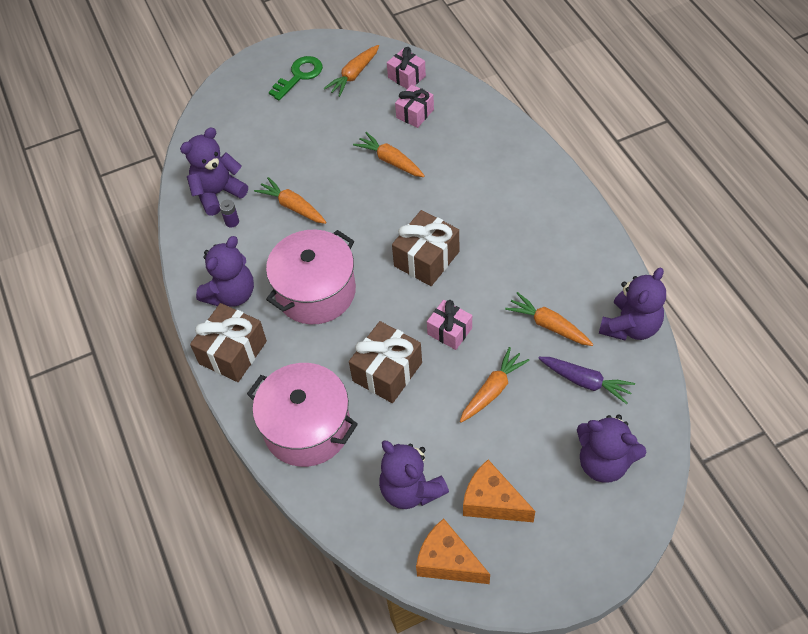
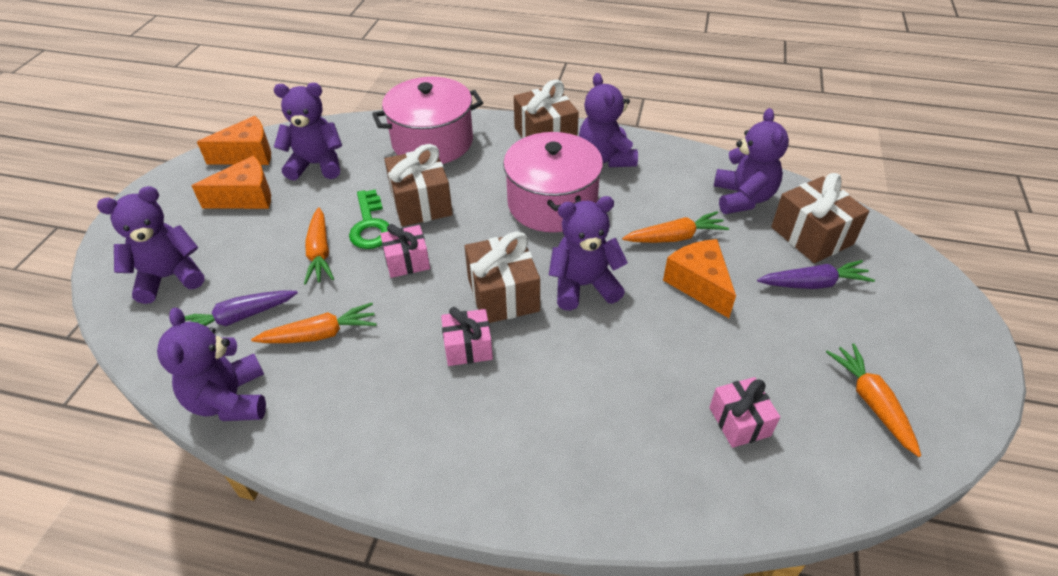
camera: 125 degrees right, 10 degrees down
(232, 145) = (811, 235): none -> brown gift
(232, 222) = (694, 191): purple battery -> none
(280, 127) = (813, 284): none -> purple carrot
(299, 76) = (906, 346): green key -> green key (370, 225)
(328, 174) = (699, 284): none -> orange cheese
(381, 225) = (583, 286): none -> purple teddy bear
(390, 161) = (672, 347): orange carrot -> none
(406, 77) = (827, 460): pink gift -> pink gift (468, 347)

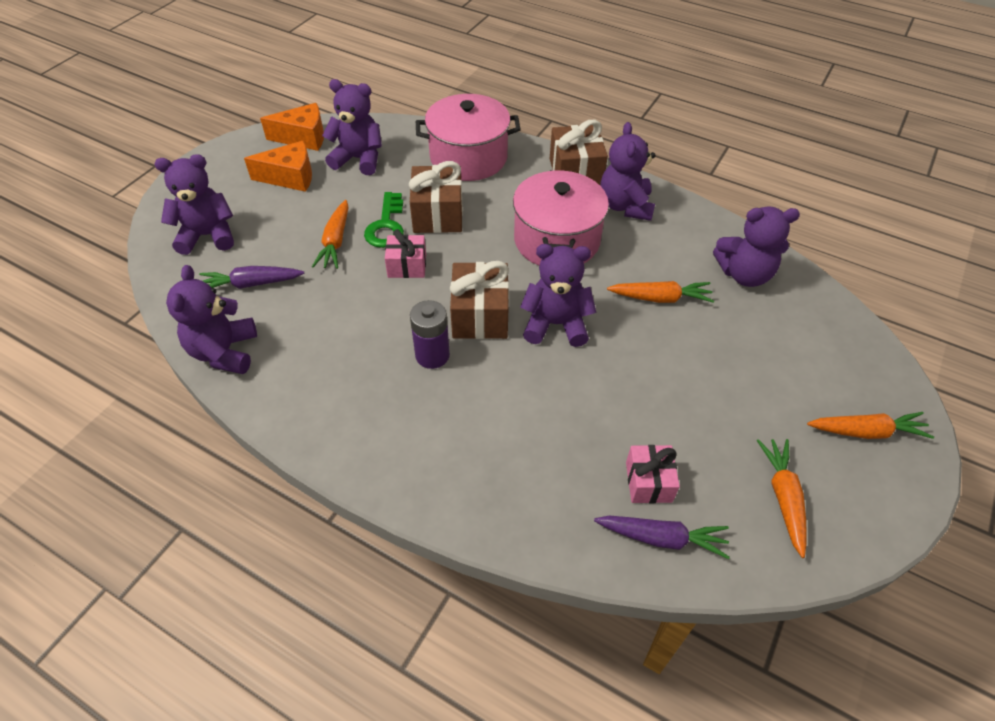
camera: 15 degrees right, 5 degrees up
(320, 334) = (313, 314): orange carrot -> orange carrot (866, 431)
(468, 347) = (432, 355): pink gift -> purple battery
(699, 284) = (664, 348): orange cheese -> none
(743, 198) = (744, 274): purple teddy bear -> purple teddy bear turned 75 degrees clockwise
(811, 235) = (797, 327): brown gift -> none
(813, 284) = (777, 374): purple carrot -> purple carrot (662, 538)

